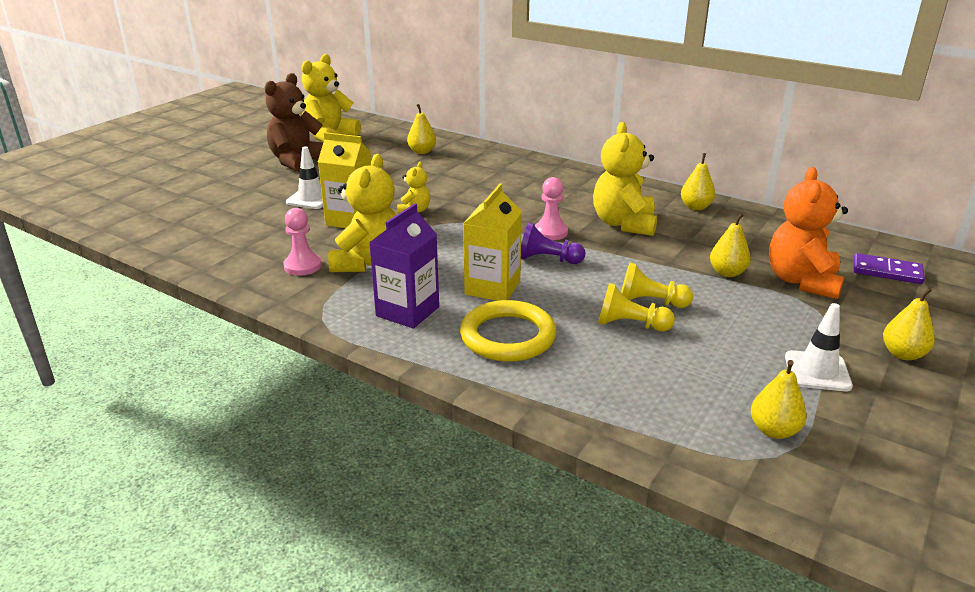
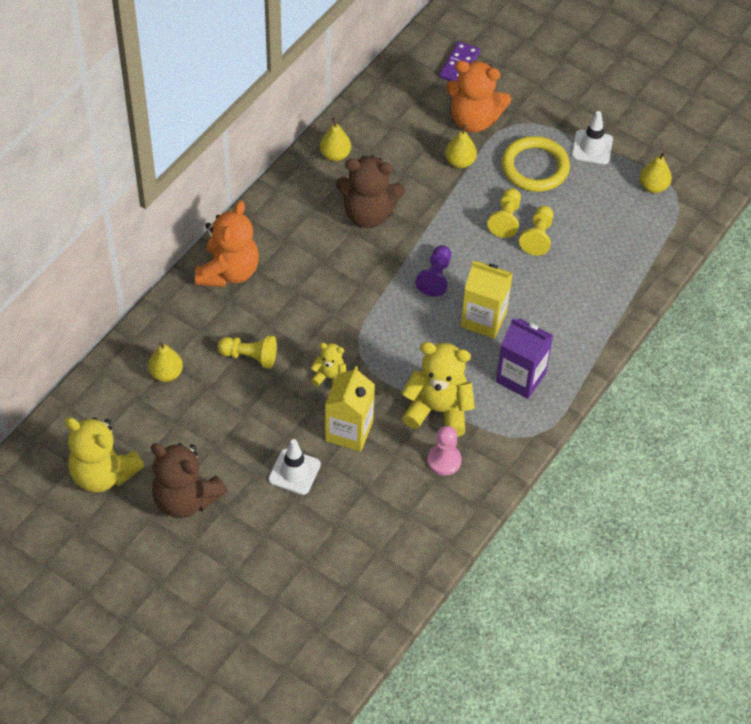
camera: 90 degrees left, 25 degrees up
(439, 179) = (250, 356): none -> yellow pawn
(508, 336) = (555, 313): yellow ring -> yellow ring (535, 167)
(532, 168) = (228, 272): none -> orange teddy bear
(550, 232) = (383, 270): pink pawn -> none
(624, 224) = (368, 214): yellow teddy bear -> brown teddy bear
(903, 354) = (571, 97): yellow pear -> none

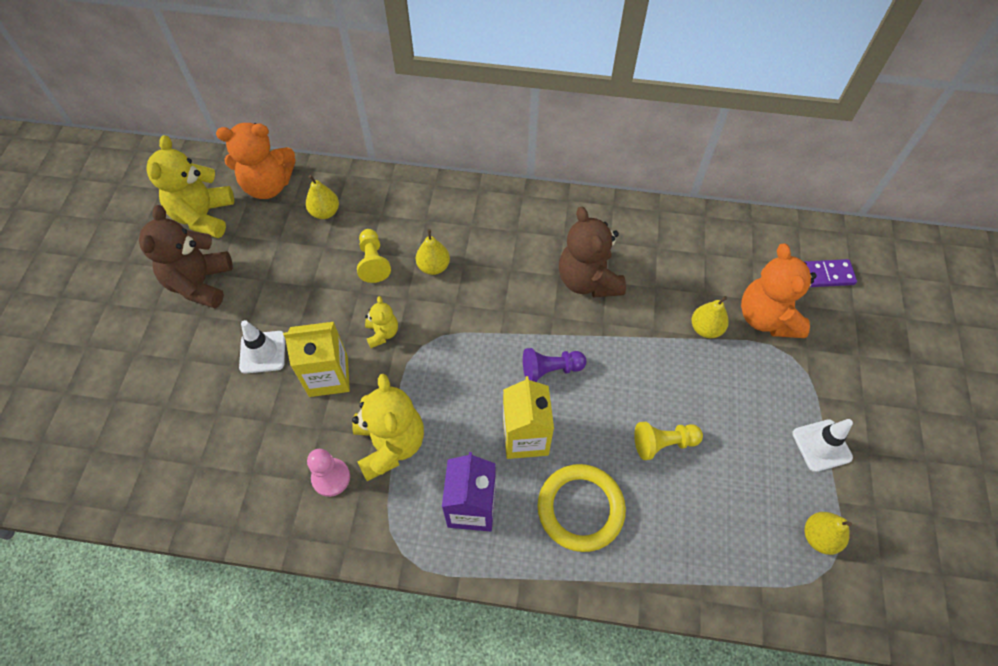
camera: 65 degrees right, 5 degrees up
(228, 272) = (456, 207): orange teddy bear -> orange teddy bear (268, 185)
(335, 155) = (637, 225): yellow pear -> yellow pear (433, 266)
(506, 219) = (664, 402): yellow pawn -> none
(535, 167) = (751, 400): yellow ring -> yellow ring (580, 508)

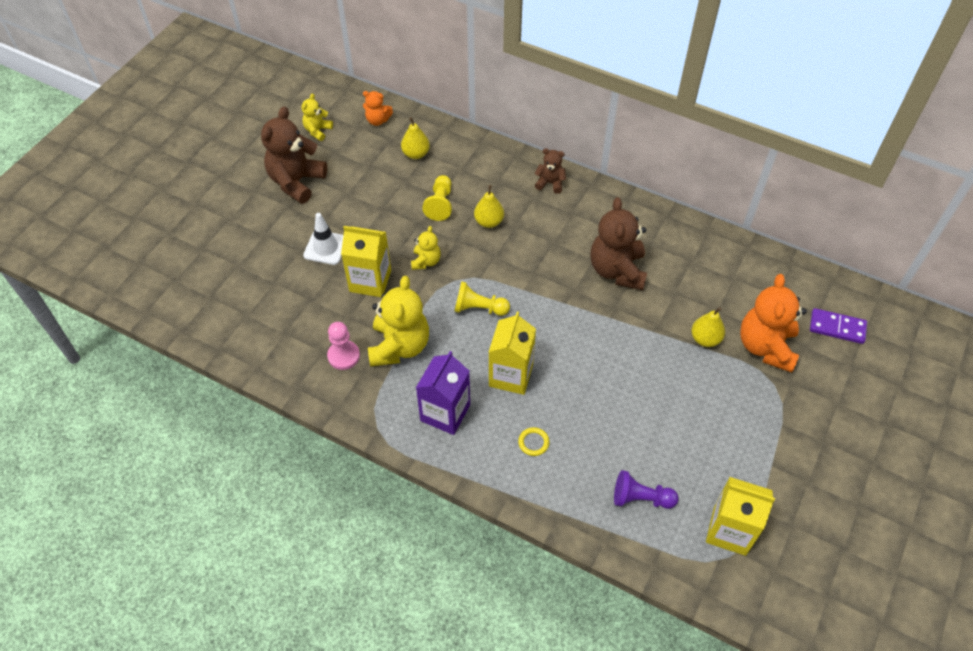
camera: 20 degrees right, 5 degrees down
(204, 216) = (317, 131): yellow teddy bear -> yellow teddy bear, size x0.51
(268, 185) = (377, 120): orange teddy bear -> orange teddy bear, size x0.51
(481, 204) = (550, 183): none -> brown teddy bear
(550, 370) = (554, 331): purple pawn -> purple pawn (641, 498)
(580, 508) = (533, 442): yellow ring -> yellow ring, size x0.41
(663, 443) = (626, 416): yellow pawn -> yellow pawn (479, 308)
(819, 537) = (729, 531): yellow pear -> yellow carton
(821, 445) = (766, 462): white traffic cone -> none

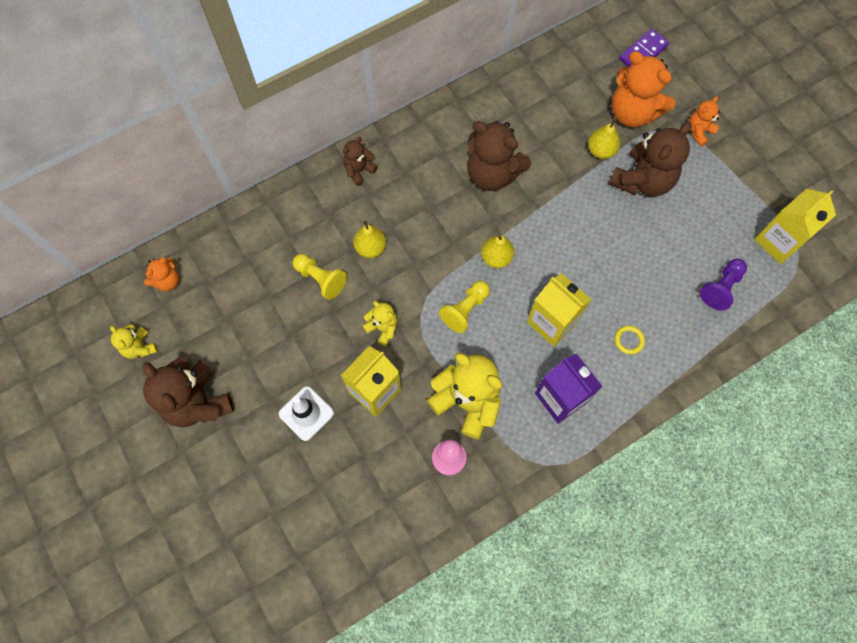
camera: 60 degrees left, 15 degrees up
(416, 154) = (240, 268): yellow pear -> yellow pear (496, 257)
(701, 385) = (642, 180): none -> brown teddy bear
(792, 409) = (699, 131): none -> orange teddy bear

